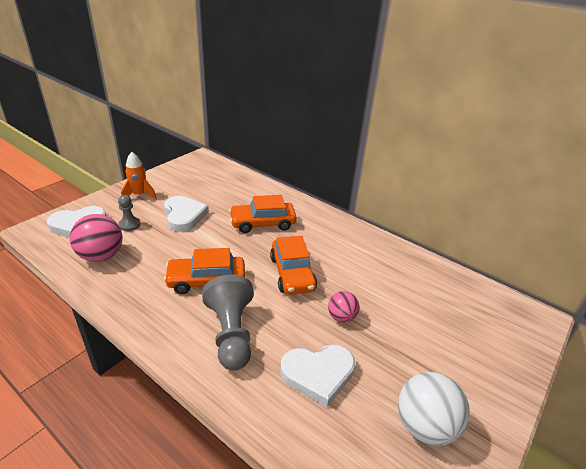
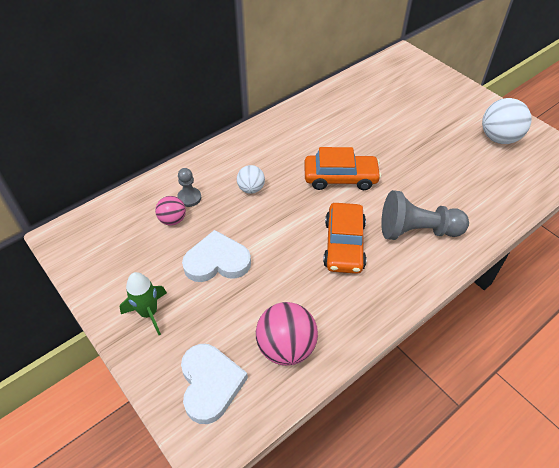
camera: 75 degrees left, 15 degrees up
(129, 225) = (223, 321): grey pawn -> grey pawn (189, 198)
(139, 195) = (149, 313): orange rocket -> green rocket
(262, 223) = (251, 189): orange car -> white ball
(318, 374) = (459, 182): white heart -> none
(341, 317) = (400, 156): pink ball -> pink ball (172, 220)

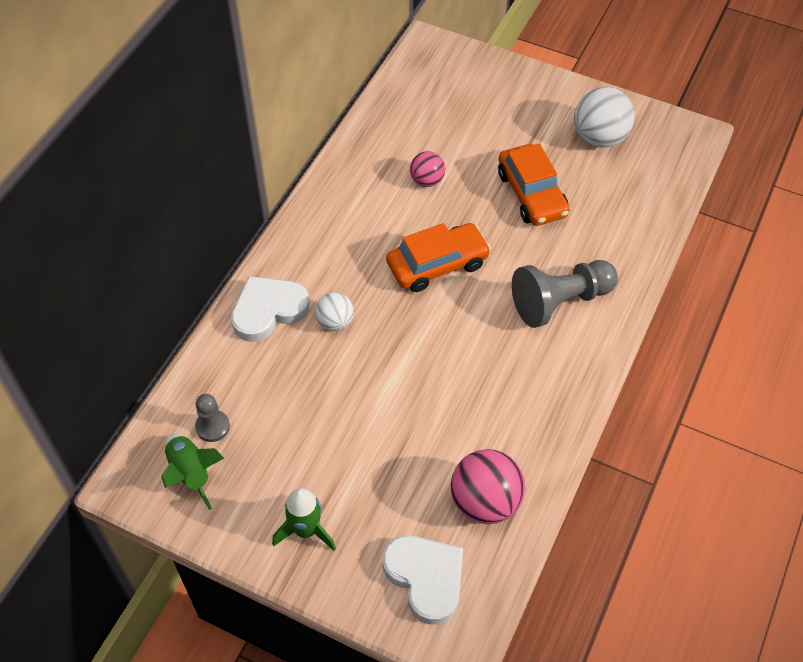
camera: 25 degrees left, 5 degrees up
(101, 245) = (191, 473): none -> green rocket
(172, 220) = (260, 403): pink ball -> pink ball (427, 180)
(189, 198) = (263, 365): grey pawn -> grey pawn (212, 427)
(217, 261) = (348, 434): white heart -> white heart (268, 310)
(344, 245) = (486, 353): orange car -> orange car (532, 194)

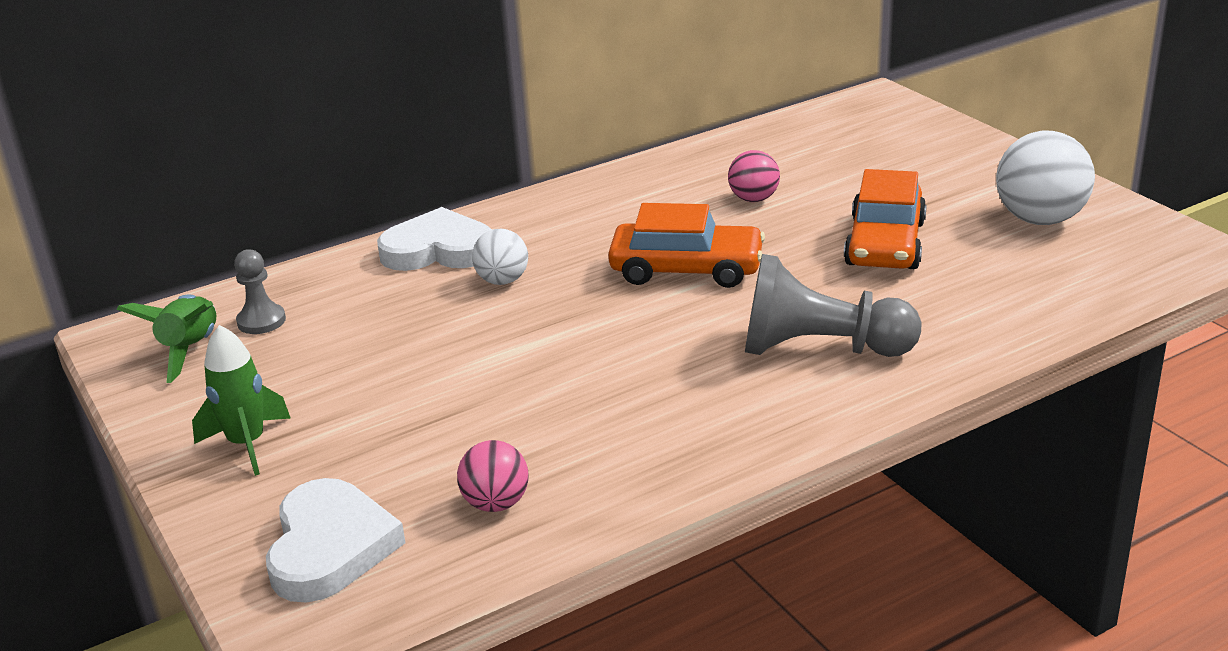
camera: 35 degrees right, 25 degrees down
(485, 502) = (496, 503): pink ball -> pink ball, size x0.58

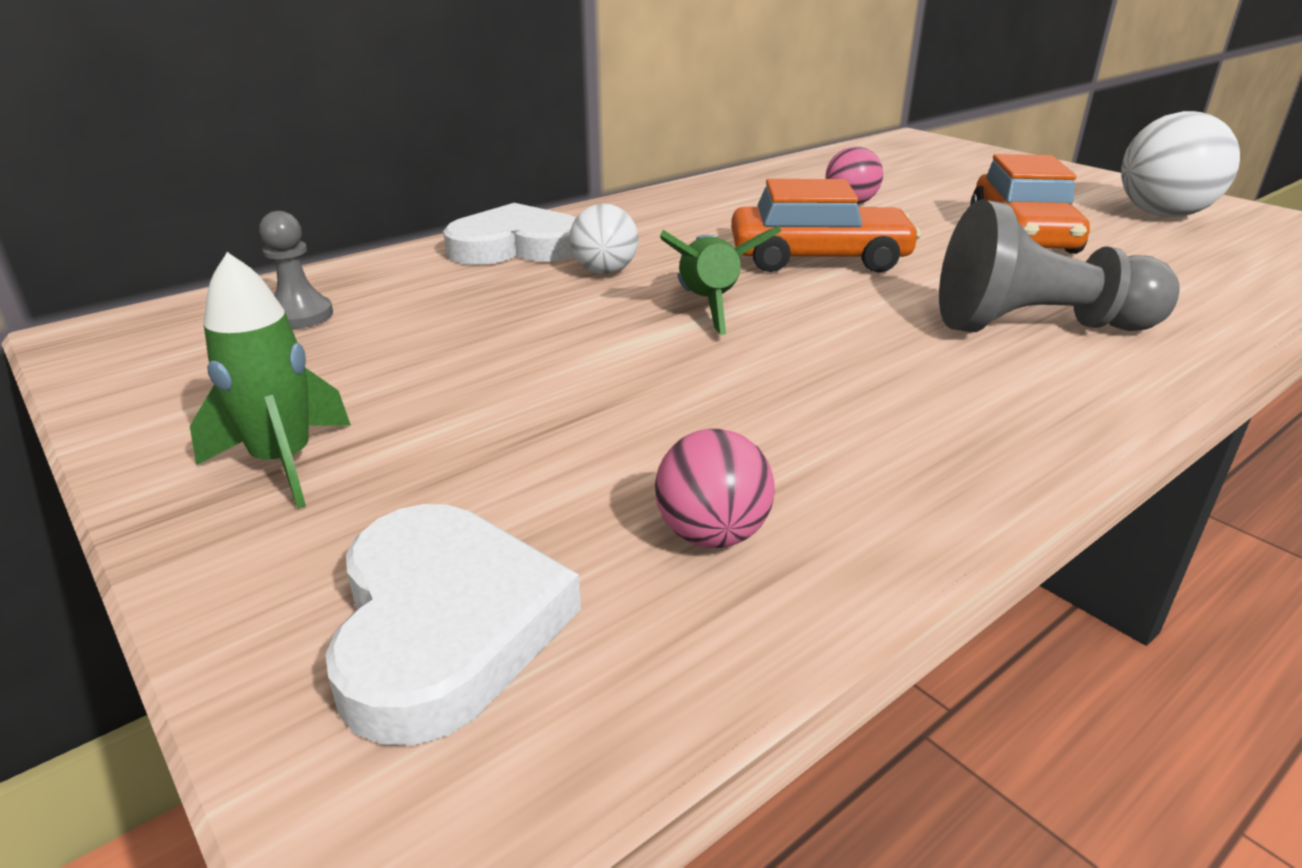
camera: 10 degrees left, 0 degrees up
(190, 350) = (199, 348): green rocket -> green rocket (708, 306)

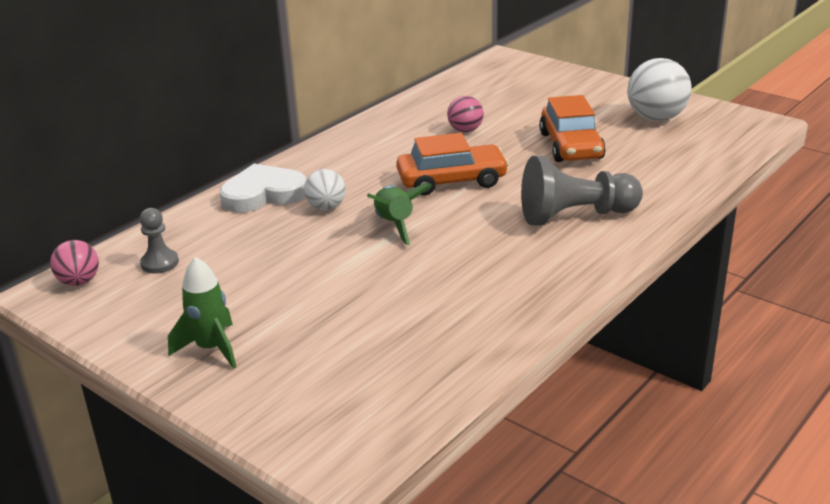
camera: 10 degrees left, 0 degrees up
(445, 625) = (327, 404): white heart -> none
(712, 535) = (427, 352): pink ball -> pink ball (79, 281)

